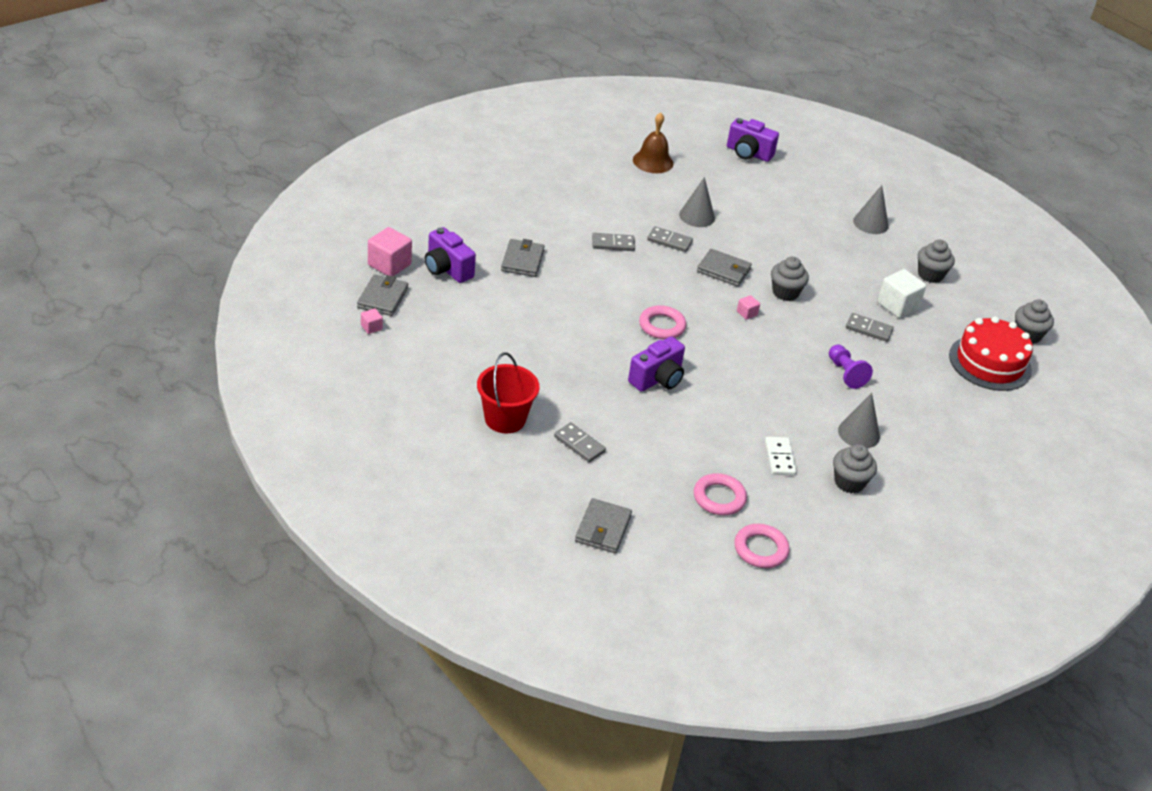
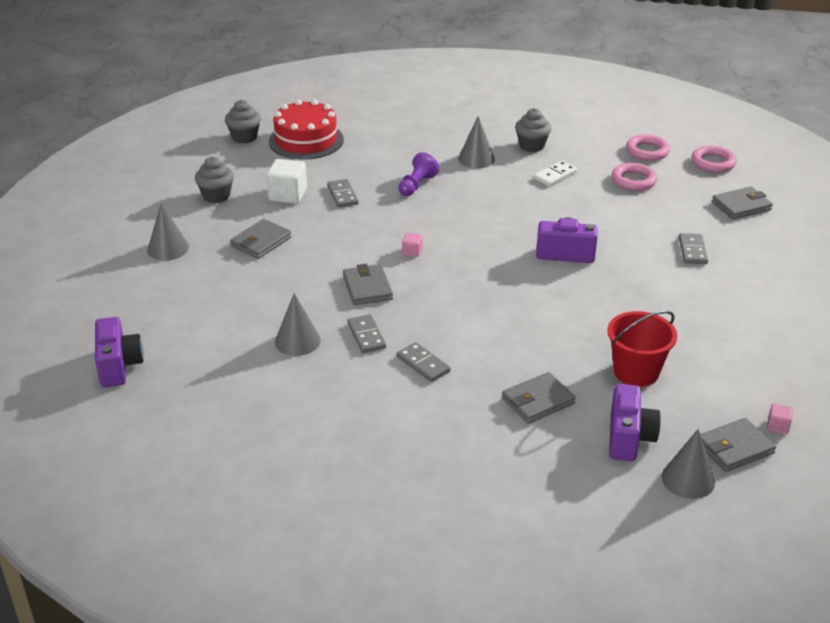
camera: 125 degrees left, 5 degrees down
(389, 265) = (688, 479): pink cube -> grey cone
(505, 419) = (733, 294): red bucket -> red bucket (636, 372)
(653, 161) = (226, 419): brown bell -> none
(662, 326) = (498, 281): pink ring -> pink ring (713, 163)
(785, 292) = (352, 246): grey cupcake -> none
(837, 261) = (261, 242): none -> grey wallet

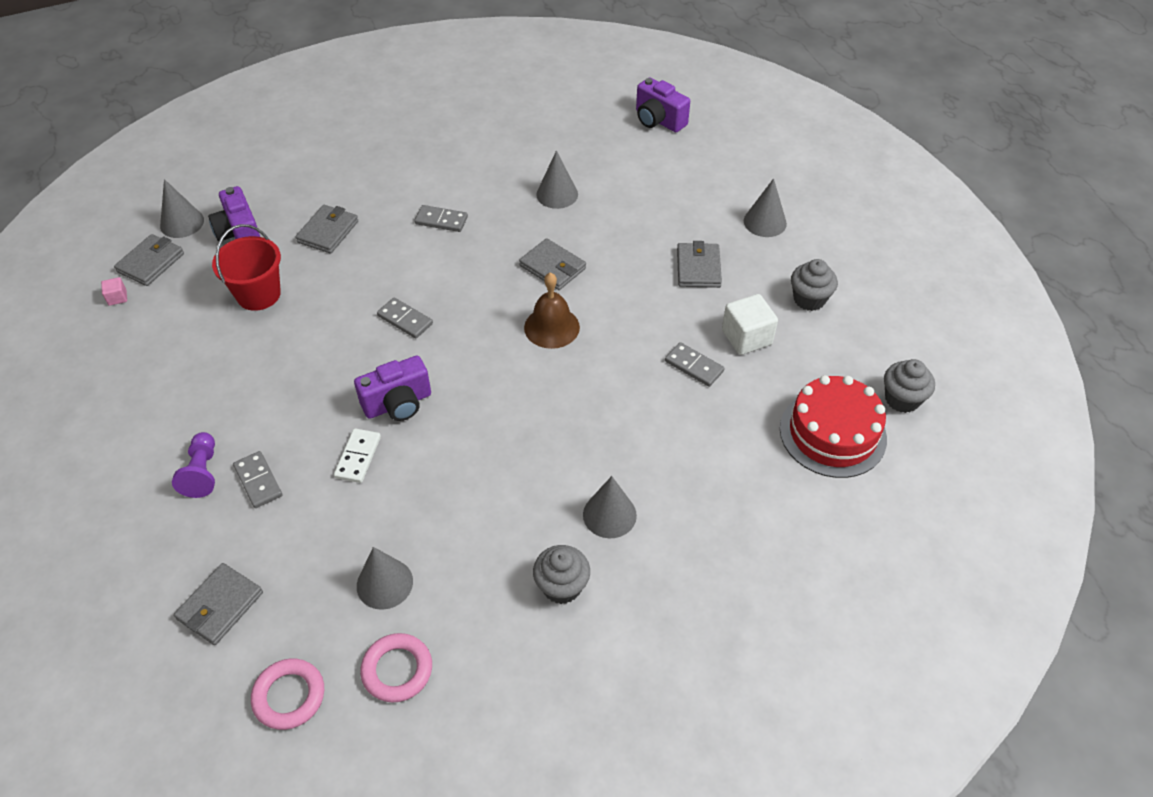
camera: 145 degrees right, 15 degrees up
(366, 336) = (508, 223): grey domino -> grey domino (405, 320)
(412, 252) = (551, 327): pink cube -> brown bell
(417, 185) = (634, 425): purple pawn -> purple pawn (202, 472)
(555, 175) = (490, 536): white domino -> white domino (358, 457)
(633, 180) = (384, 583): pink ring -> grey cone

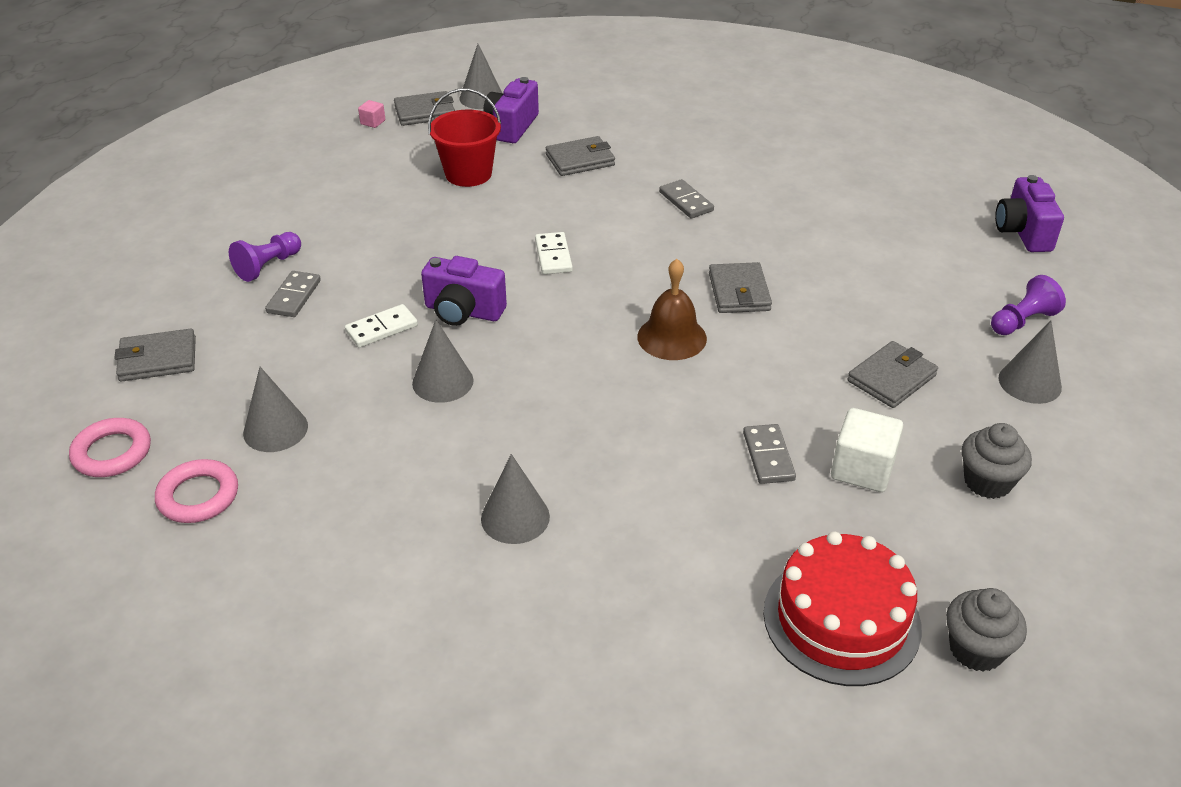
camera: 45 degrees right, 10 degrees down
(405, 320) = (553, 256): grey domino -> white domino
(557, 194) = (824, 238): grey cone -> grey cone (442, 381)
(562, 586) = (397, 540): grey cupcake -> none
(720, 183) = (1022, 321): none -> purple pawn

